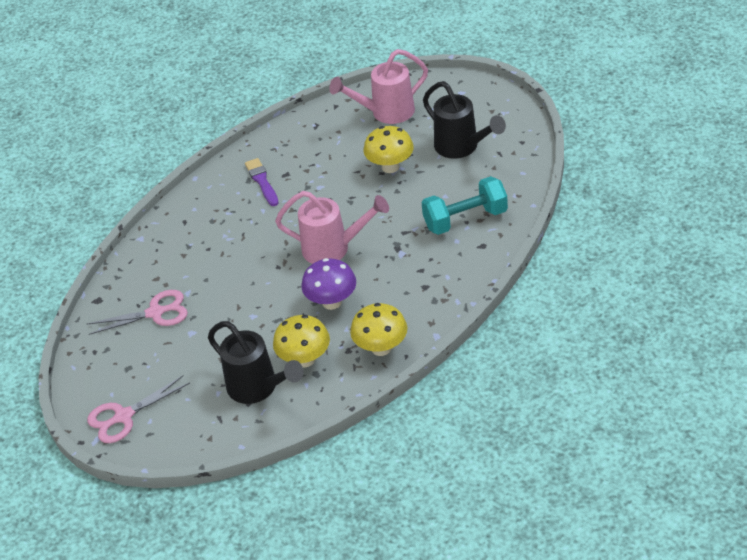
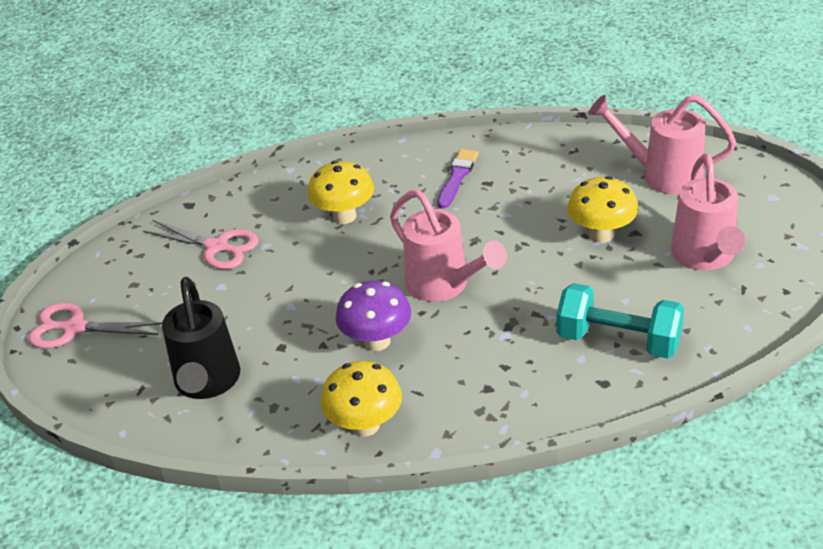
camera: 40 degrees right, 5 degrees down
(305, 359) = (281, 384): yellow mushroom -> yellow mushroom (344, 216)
(461, 147) = (705, 257): black watering can -> pink watering can

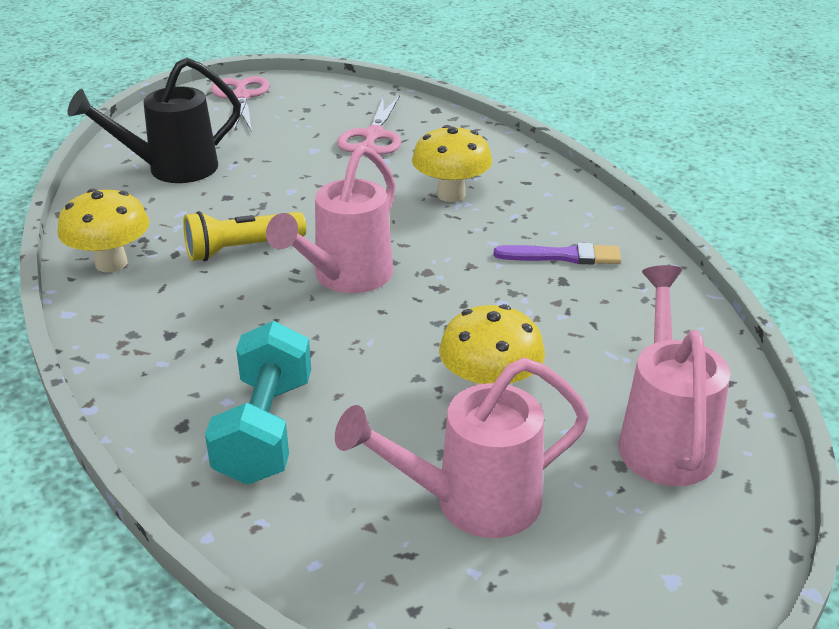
camera: 70 degrees right, 5 degrees down
(377, 341) = (242, 249): purple mushroom -> yellow flashlight

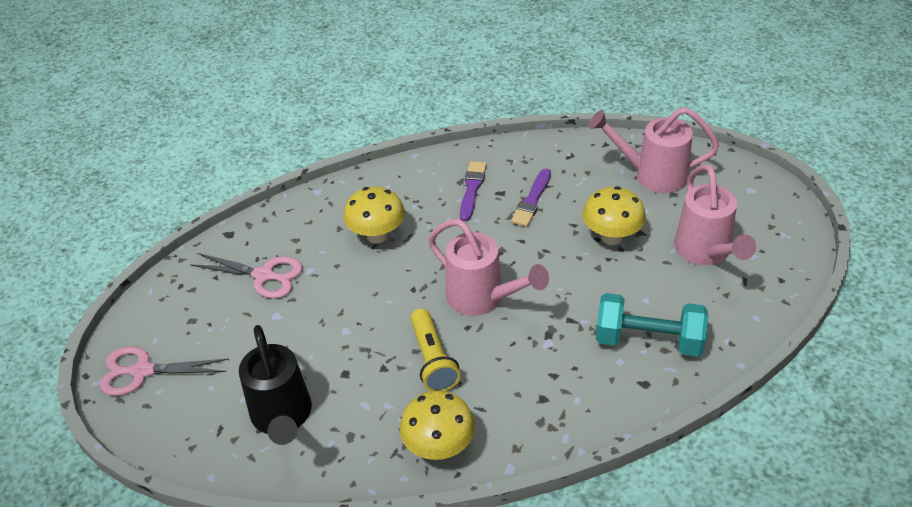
camera: 80 degrees left, 10 degrees up
(553, 309) = (532, 200): none -> purple brush

